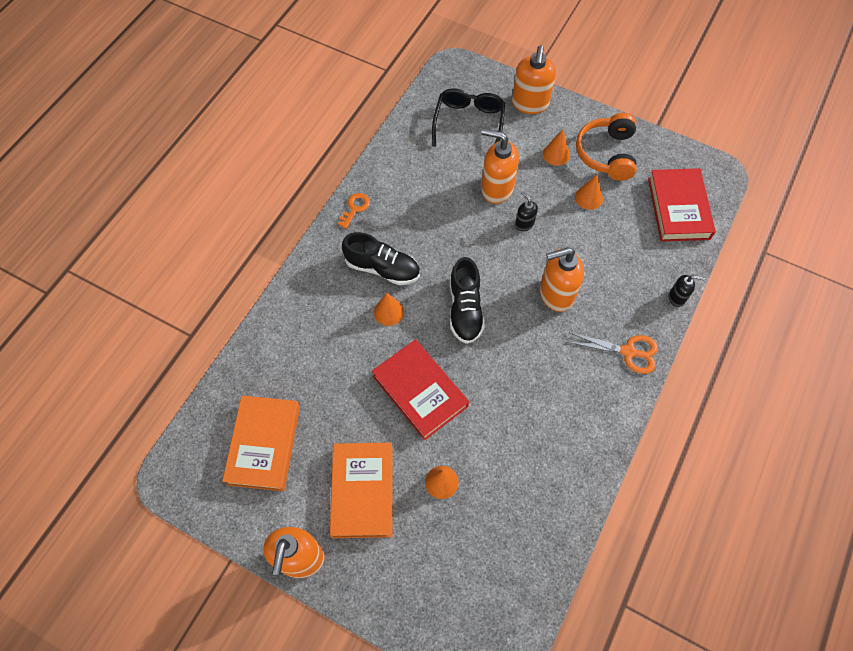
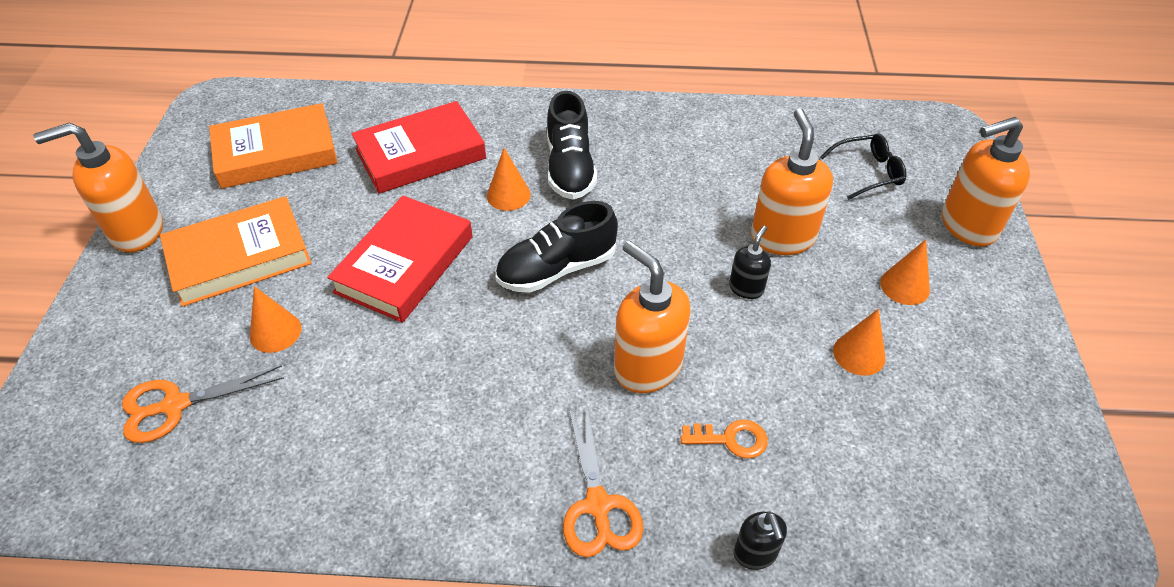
camera: 65 degrees right, 15 degrees down
(355, 208) = (642, 115): orange key -> orange key (731, 439)
(469, 123) = (868, 172): black glasses -> black glasses, size x0.65
(475, 553) = (175, 405): none -> orange scissors
(606, 154) = (966, 351): orange headphones -> none
(678, 208) = (949, 497): red book -> red book (420, 154)

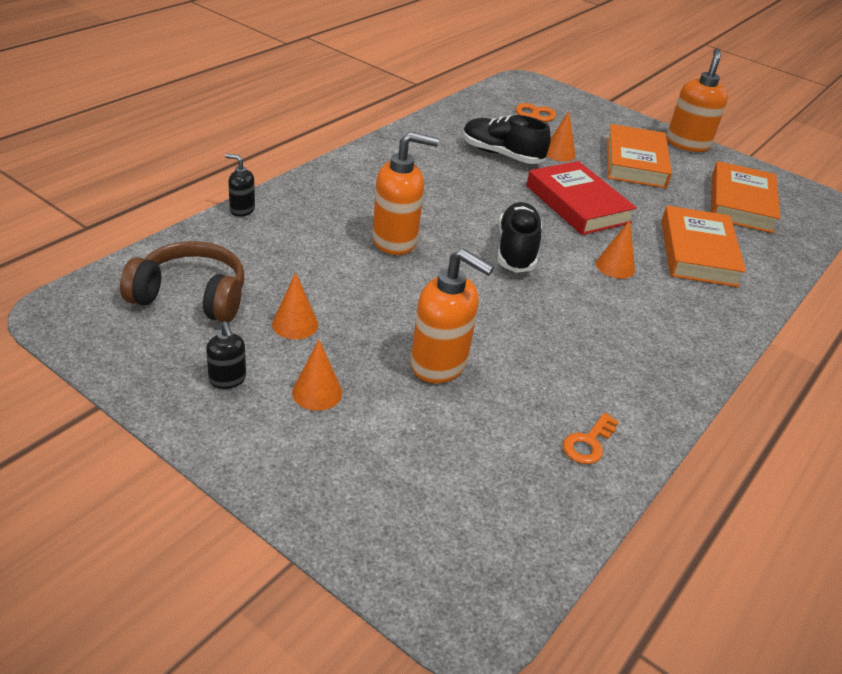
camera: 120 degrees right, 10 degrees down
(420, 154) = (698, 252): red book -> orange book
(570, 168) = (625, 307): black shoe -> black shoe (501, 154)
(598, 505) = (332, 185): orange scissors -> none
(731, 439) = (310, 239): orange key -> orange key (588, 443)
(746, 288) = (410, 314): black soap dispenser -> black soap dispenser (227, 380)
(868, 172) = (463, 479): black glasses -> none
(931, 462) = (191, 296): none -> brown headphones
(967, 226) = (326, 491): orange soap dispenser -> none

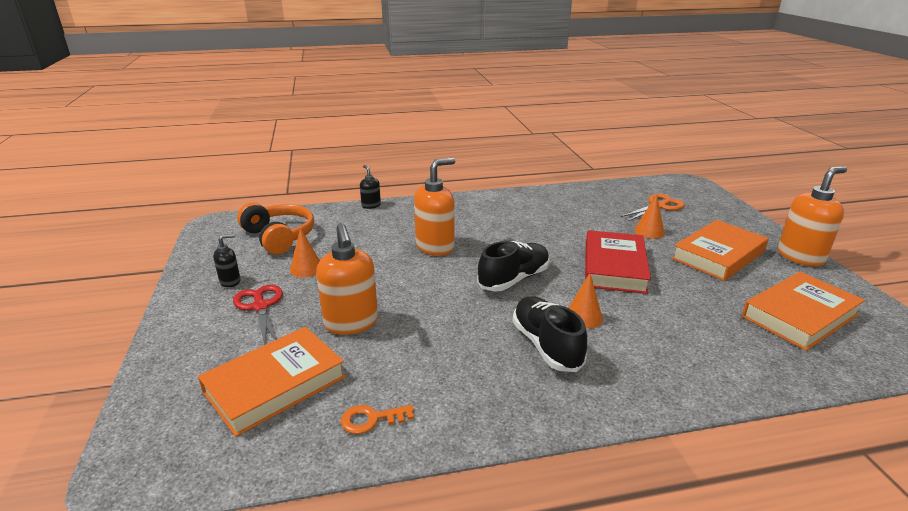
camera: 45 degrees right, 10 degrees down
(191, 296) = (279, 237): brown headphones -> orange headphones
(227, 380) = (230, 281): black soap dispenser -> black soap dispenser turned 135 degrees counterclockwise
(317, 392) = (260, 307): orange cone -> red scissors
(395, 241) = (435, 247): orange soap dispenser -> orange soap dispenser turned 75 degrees counterclockwise
(501, 154) = (595, 220): black shoe -> black shoe (546, 345)
(698, 252) = (686, 335): orange book -> orange book (275, 385)

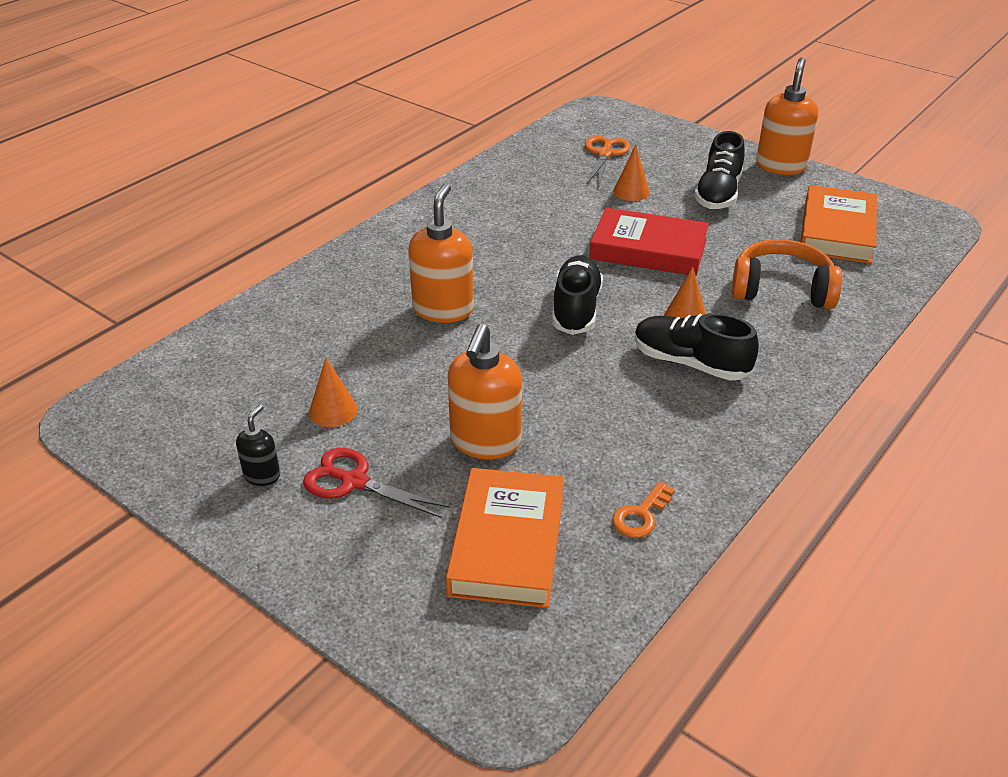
camera: 40 degrees left, 10 degrees up
(279, 237) = (225, 389): orange headphones -> orange headphones (781, 290)
(351, 323) = (485, 442): orange soap dispenser -> orange soap dispenser turned 75 degrees clockwise
(371, 205) = (279, 289): black soap dispenser -> none
(614, 267) = (648, 249): red book -> red book turned 45 degrees counterclockwise
(718, 255) = (718, 194): orange book -> black shoe

